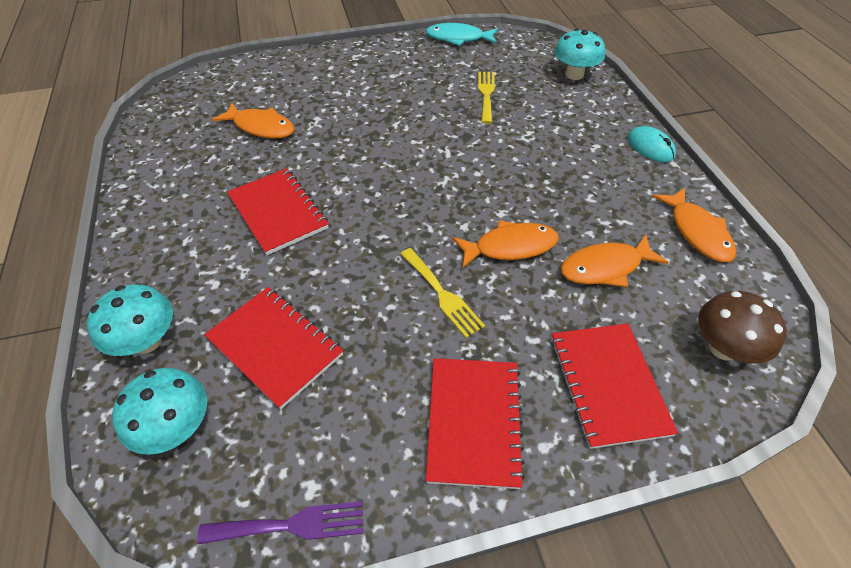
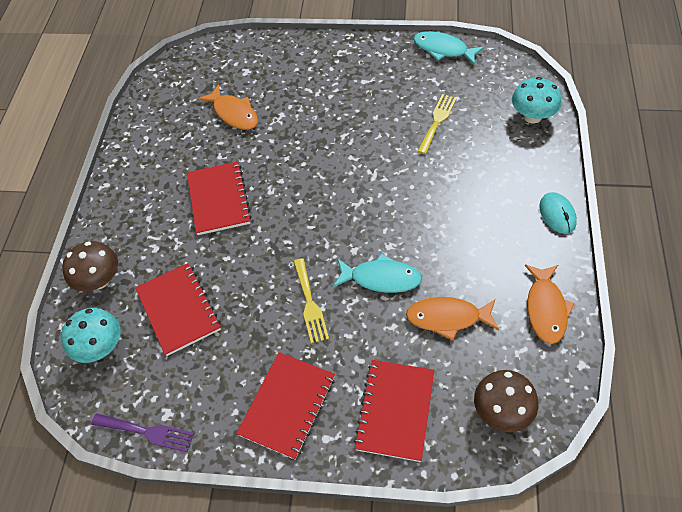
camera: 25 degrees right, 5 degrees up
(147, 341) = (99, 280): turquoise mushroom -> brown mushroom
(510, 247) = (381, 278): orange fish -> turquoise fish

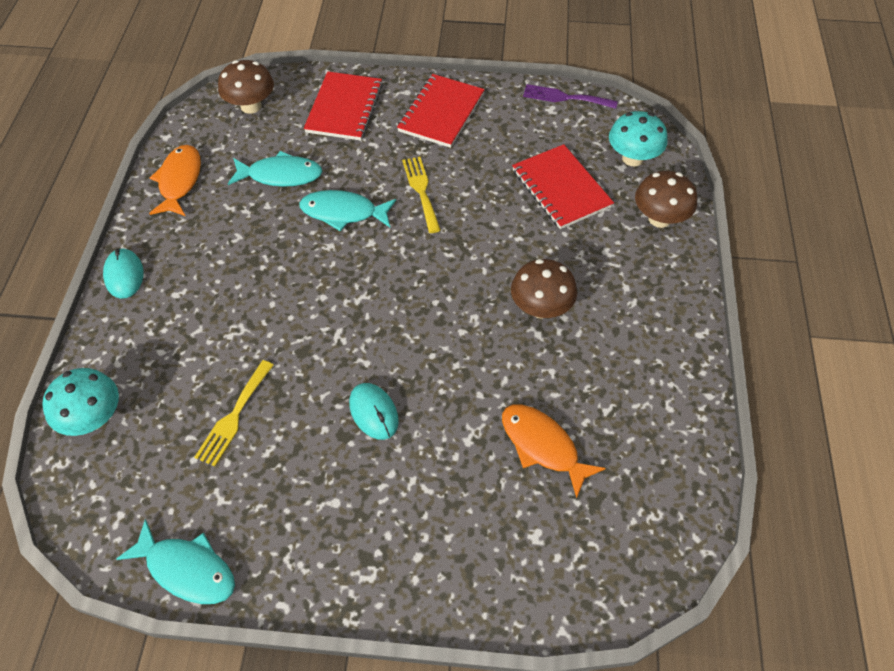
camera: 175 degrees right, 0 degrees up
(218, 199) = (541, 308): red notebook -> brown mushroom
(343, 127) = (373, 412): none -> turquoise mouse
(447, 318) = (281, 175): orange fish -> turquoise fish

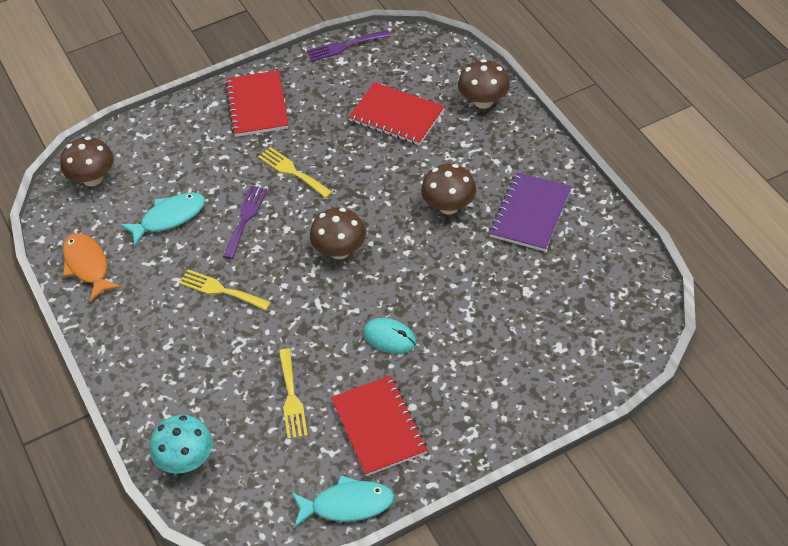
camera: 30 degrees left, 5 degrees down
(124, 275) = (111, 356): turquoise mouse -> none
(265, 268) = (221, 290): none -> yellow fork
(343, 212) = (245, 219): turquoise fish -> purple fork
(344, 108) = (174, 141): red notebook -> red notebook (378, 427)
(400, 293) = (340, 251): none -> brown mushroom
(542, 446) = (521, 292): orange fish -> none
(619, 364) = (530, 214): none -> purple notebook
(632, 158) = (431, 67): turquoise mushroom -> none

